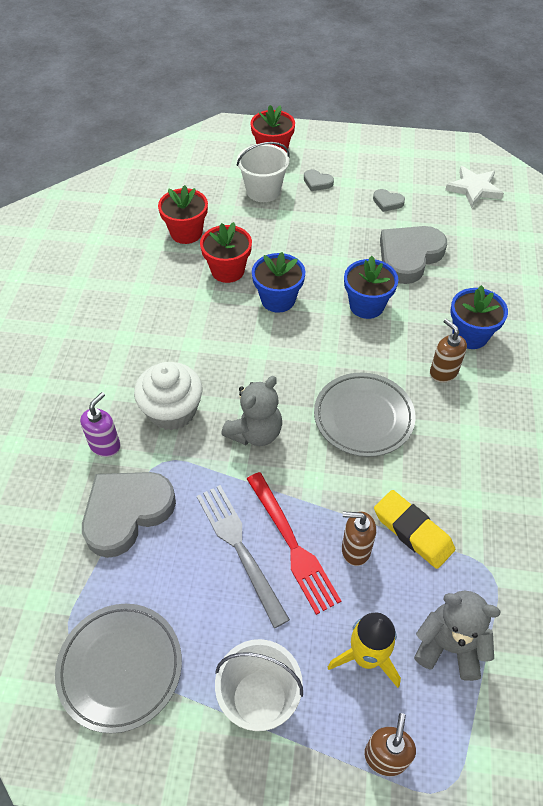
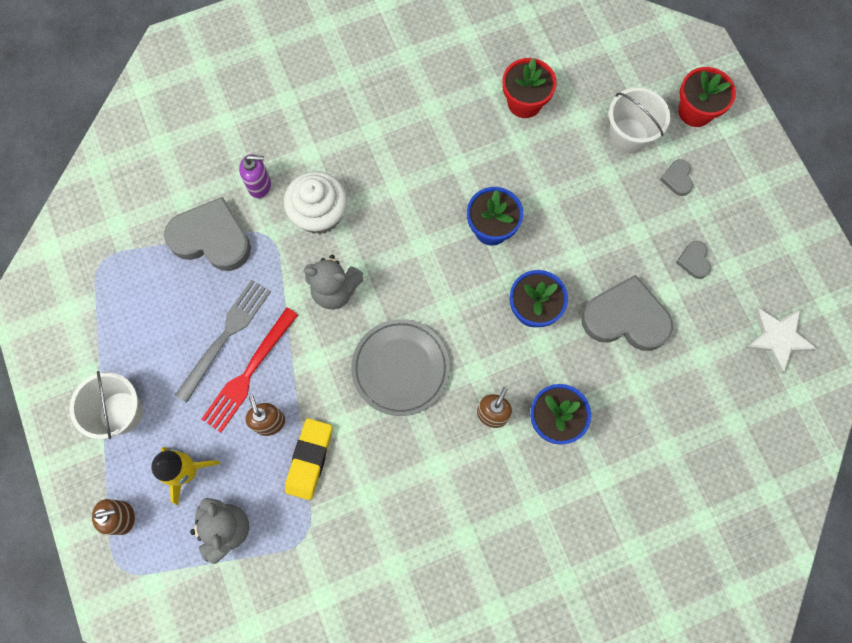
camera: 60 degrees right, 20 degrees up
(120, 668) = (97, 309): grey plate -> none
(227, 270) = (499, 166): red flower pot -> none

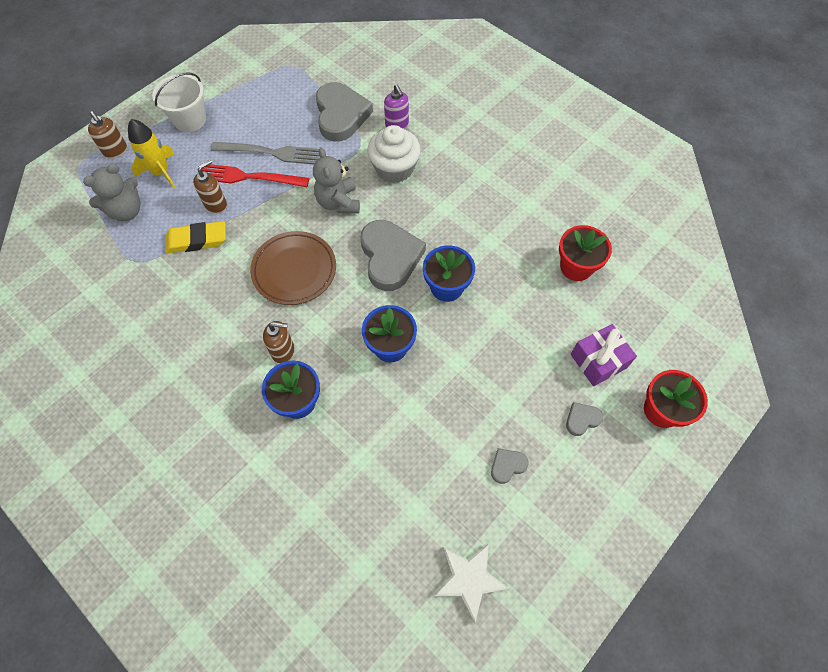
camera: 65 degrees right, 10 degrees down
(400, 368) = (294, 270): grey plate -> brown plate
(625, 318) = (419, 425): grey heart -> grey heart (390, 257)
(628, 136) = (598, 361): white bucket -> purple gift

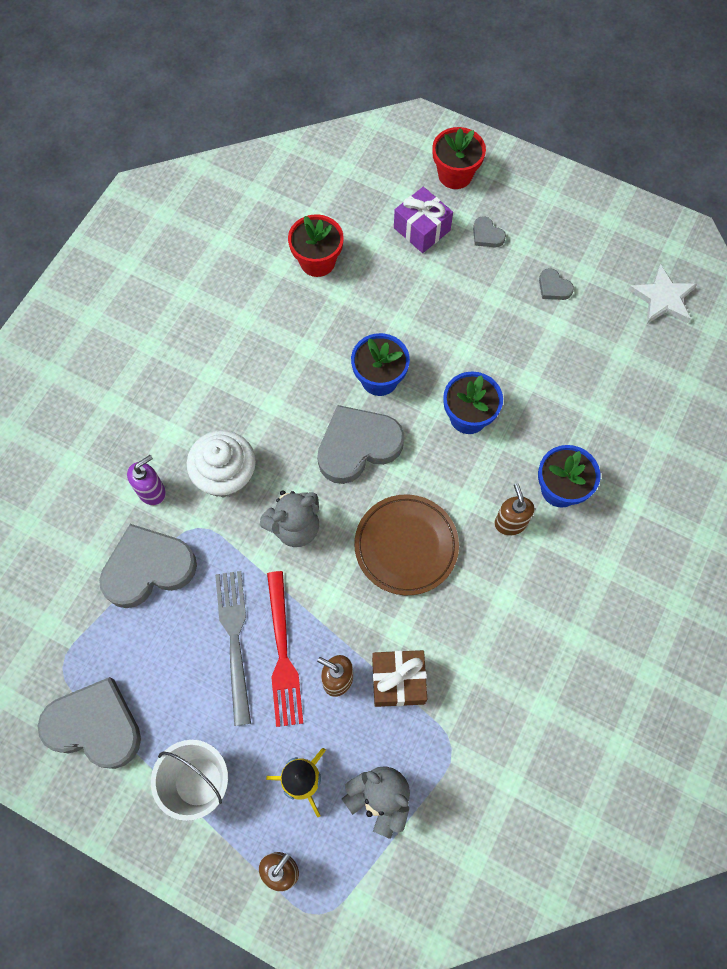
camera: 105 degrees left, 5 degrees up
(197, 240) = (398, 681): yellow eraser -> brown gift
(249, 76) = (95, 726): none -> grey heart

